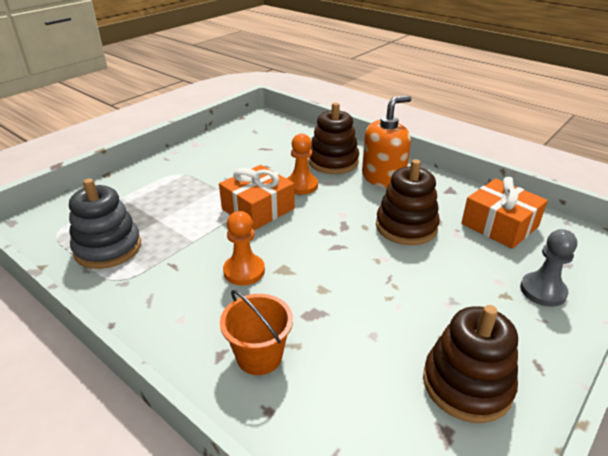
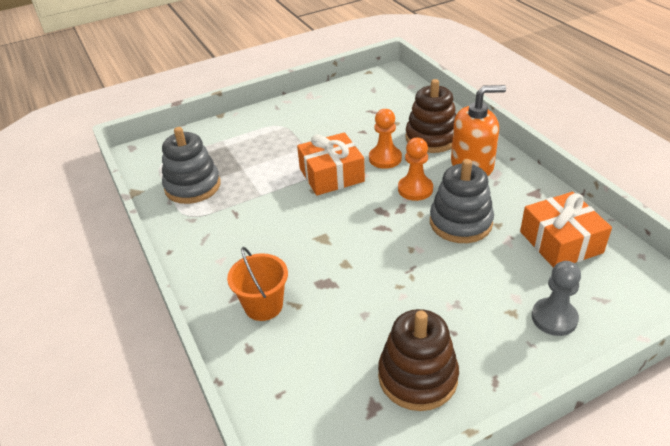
camera: 25 degrees right, 5 degrees up
(244, 271) = (289, 231): orange pawn -> orange pawn (415, 189)
(406, 227) = (460, 222): brown stacking toy -> grey stacking toy

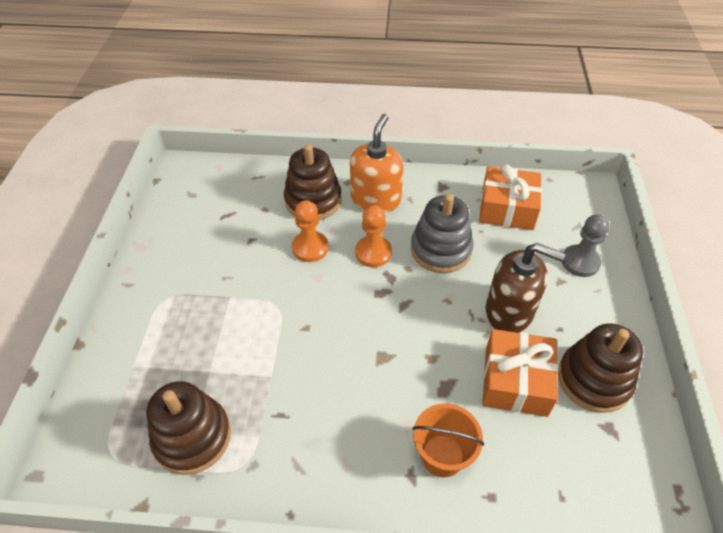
camera: 60 degrees left, 10 degrees up
(192, 186) = (192, 437): grey stacking toy -> brown stacking toy
(331, 175) = (296, 300): orange gift -> orange gift (515, 381)
(438, 290) = (509, 311): none -> brown soap dispenser

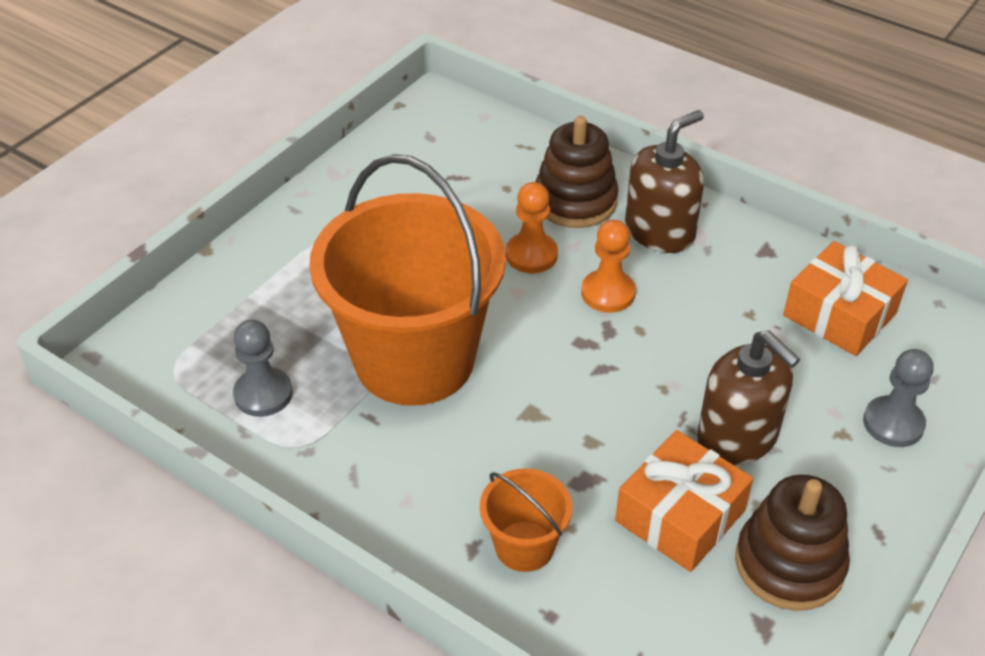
camera: 30 degrees right, 5 degrees down
(192, 437) = (263, 394): brown stacking toy -> grey pawn
(283, 356) = (414, 359): none -> orange bucket
(376, 199) = (660, 231): orange soap dispenser -> brown soap dispenser
(441, 250) = (701, 326): grey stacking toy -> none

